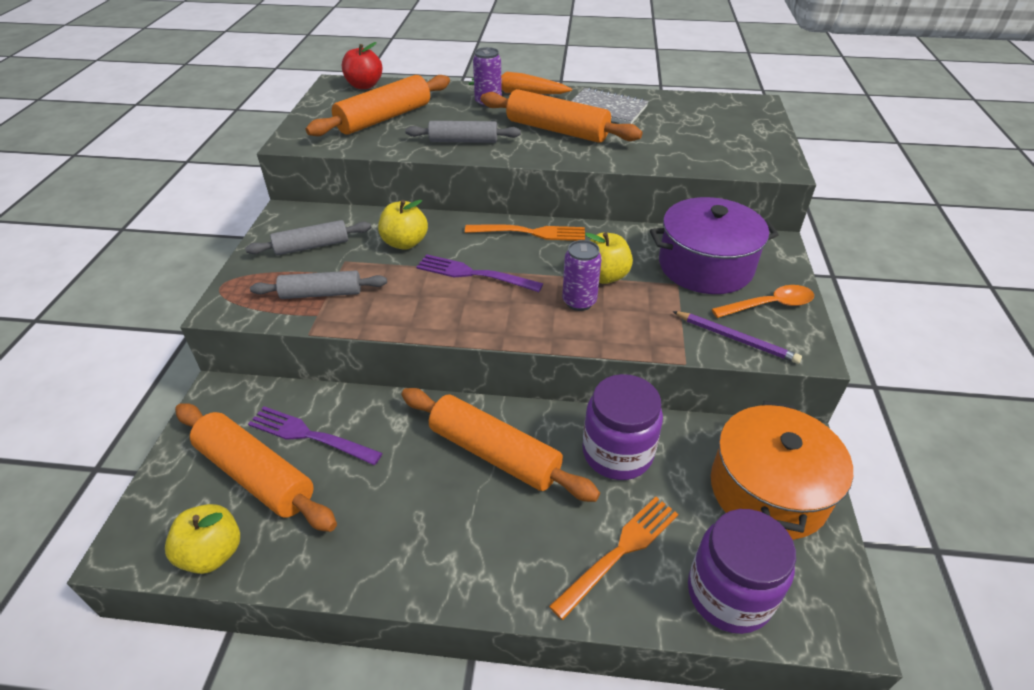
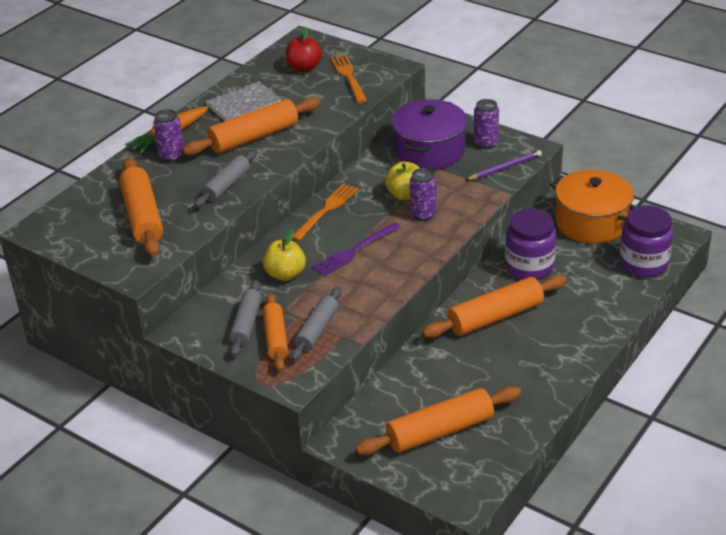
camera: 60 degrees left, 5 degrees down
(212, 553) = (495, 460): yellow apple -> none
(297, 271) = (275, 338): none -> orange rolling pin
(310, 436) = (420, 398): purple fork -> none
(364, 86) = (60, 214): red apple -> red apple (304, 68)
(619, 552) = (597, 291): orange fork -> orange fork (349, 77)
(769, 305) = (485, 143): orange spoon -> purple can

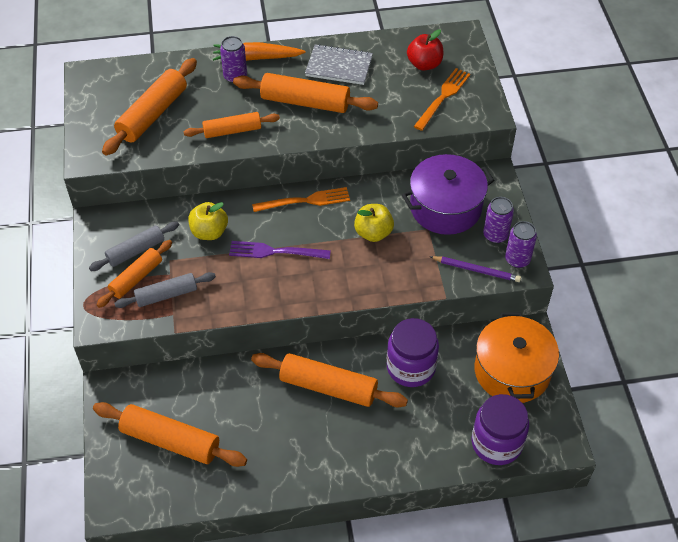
camera: 45 degrees right, 15 degrees up
(227, 185) = (232, 131): grey rolling pin -> orange rolling pin
(423, 214) = (361, 261): purple can -> purple can (517, 260)

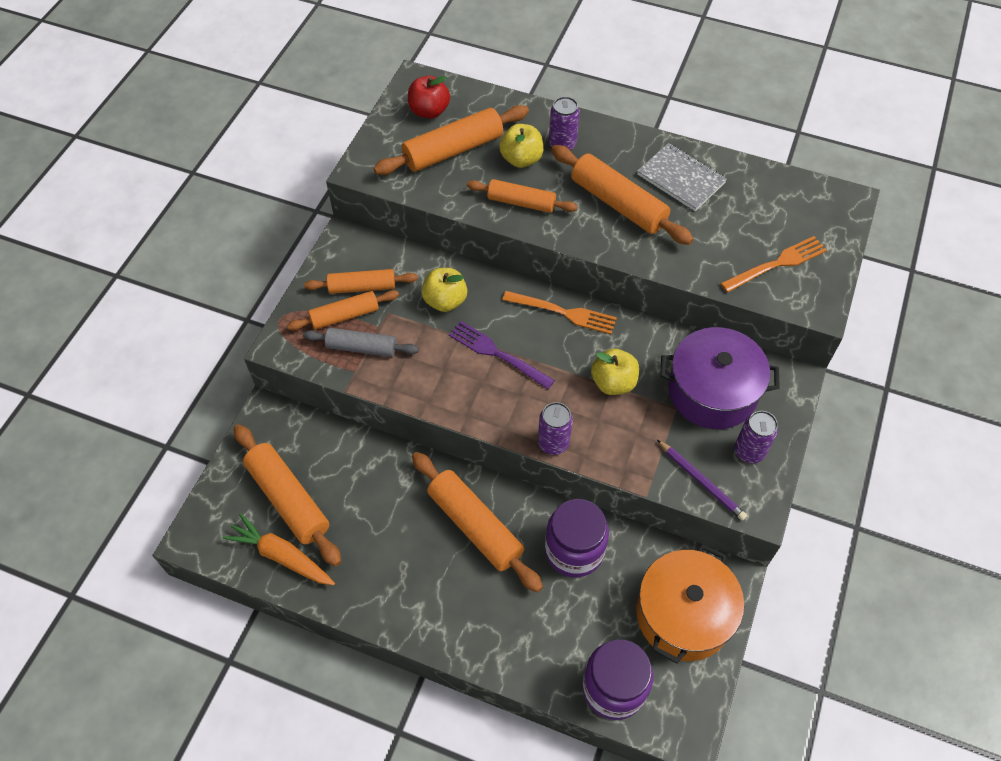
camera: 30 degrees right, 5 degrees up
(136, 251) = (362, 287): grey rolling pin -> orange rolling pin
(211, 100) = (521, 159): none -> yellow apple
(257, 58) = (598, 133): orange carrot -> orange carrot (282, 556)
(424, 64) = (780, 216): red apple -> red apple (429, 111)
(517, 260) = (757, 493): purple can -> purple can (553, 443)

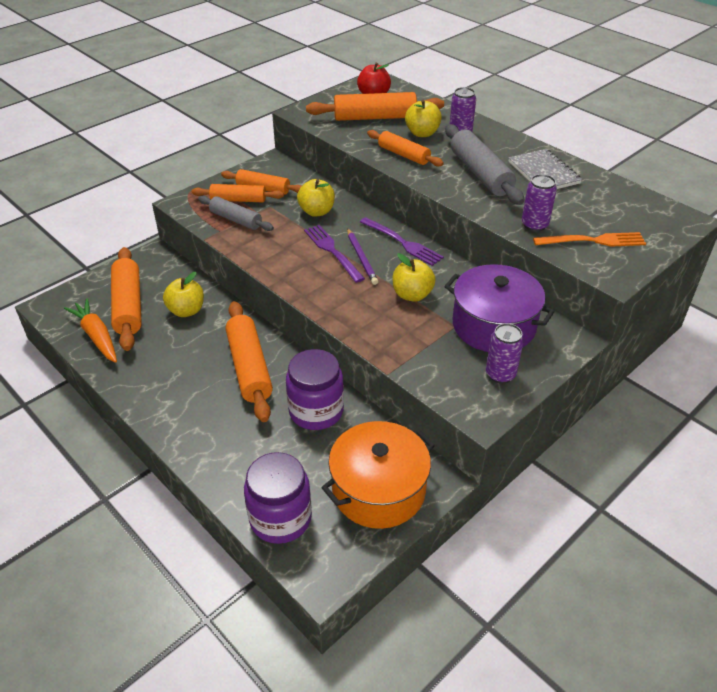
camera: 25 degrees right, 15 degrees down
(359, 479) = (186, 311): none -> yellow apple
(553, 443) = (335, 316): purple can -> purple can (534, 225)
(563, 312) = (402, 242): orange fork -> purple fork
(618, 204) = (480, 174): orange rolling pin -> grey rolling pin
(701, 481) = (443, 380): purple pencil -> purple pencil (361, 258)

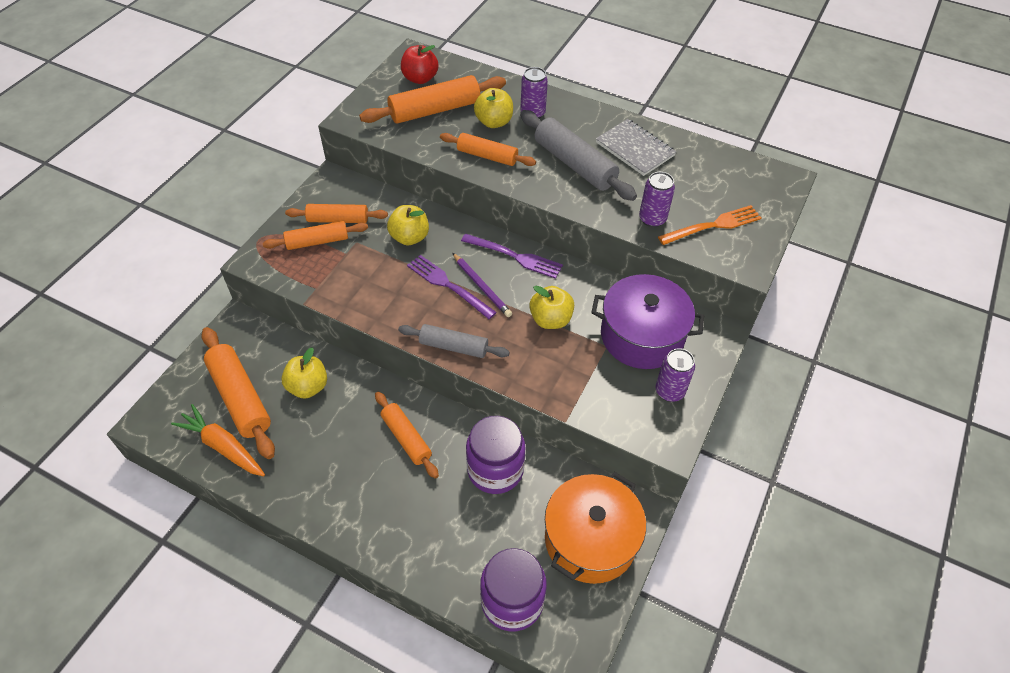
camera: 20 degrees left, 10 degrees up
(236, 220) = (327, 269): grey rolling pin -> grey rolling pin (453, 346)
(249, 367) = (406, 438): orange rolling pin -> orange rolling pin, size x0.64

